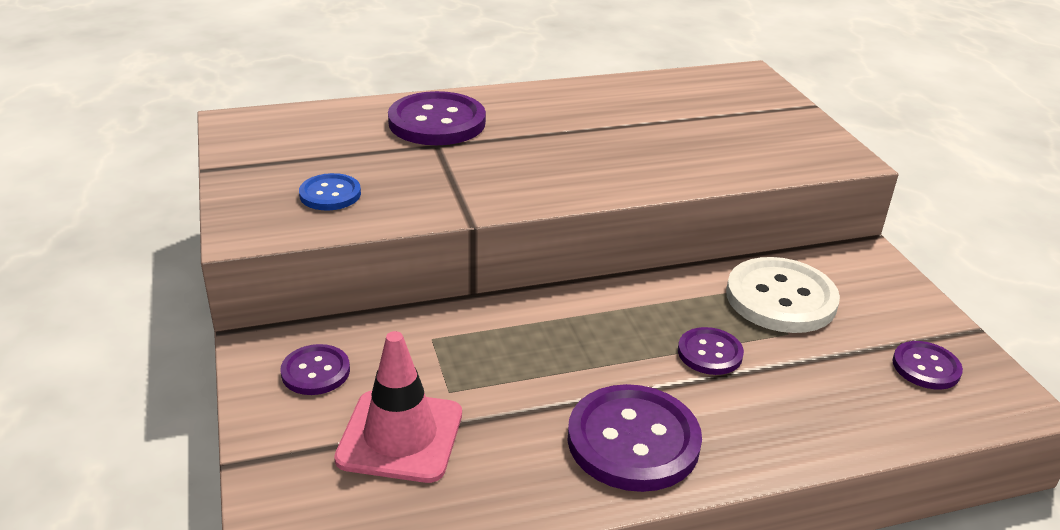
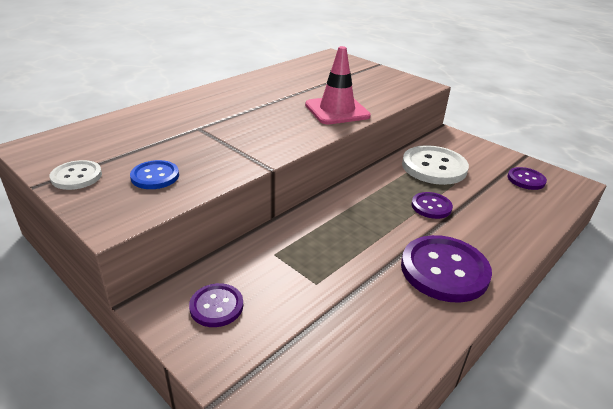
camera: 30 degrees left, 0 degrees up
(251, 170) = (76, 176): none -> white button
(400, 436) = (314, 326): pink traffic cone -> pink traffic cone (337, 110)
(437, 122) = (185, 115): purple button -> none

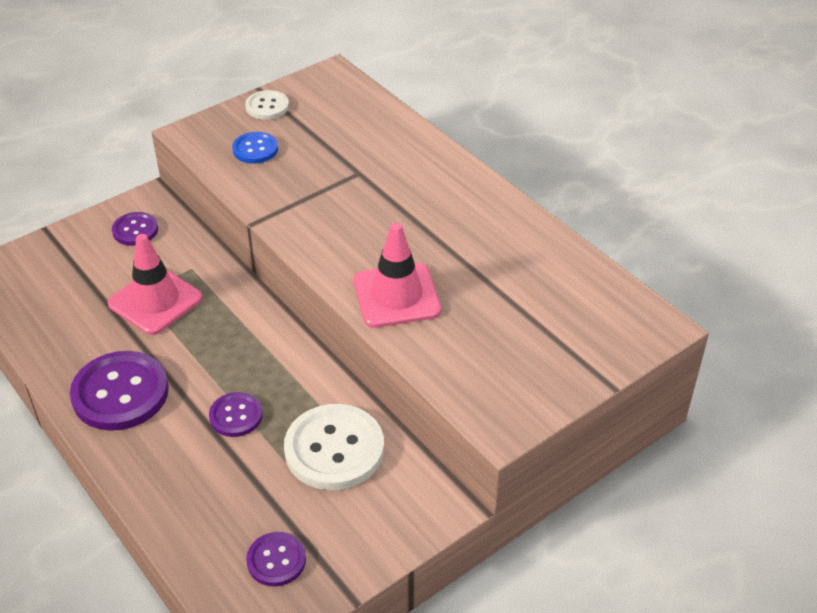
camera: 100 degrees right, 10 degrees up
(325, 269) = (155, 301): none -> pink traffic cone

